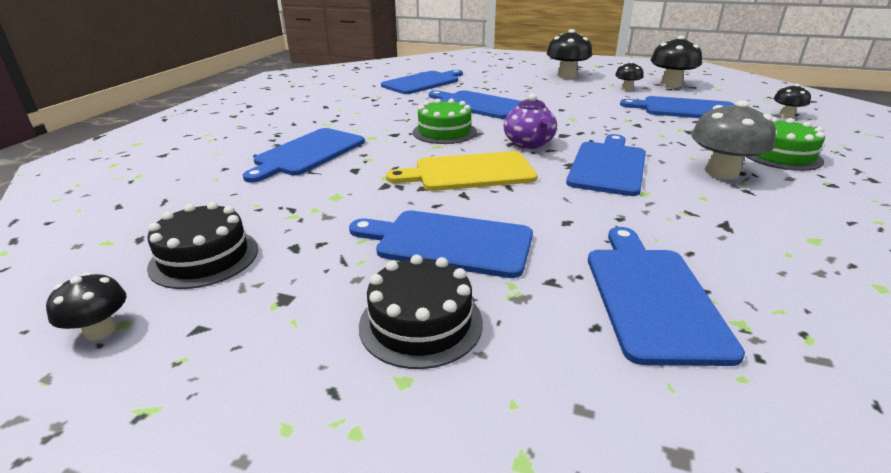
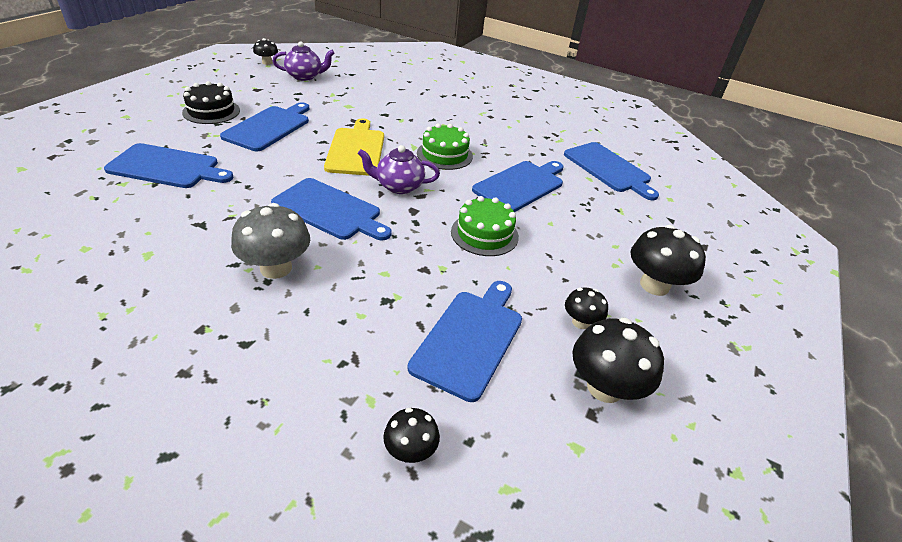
camera: 95 degrees right, 10 degrees up
(204, 257) = (305, 76): black cake -> purple teapot
(307, 153) = (421, 103): blue cutting board -> none
(780, 155) = (283, 336): green cake -> green cake (484, 234)

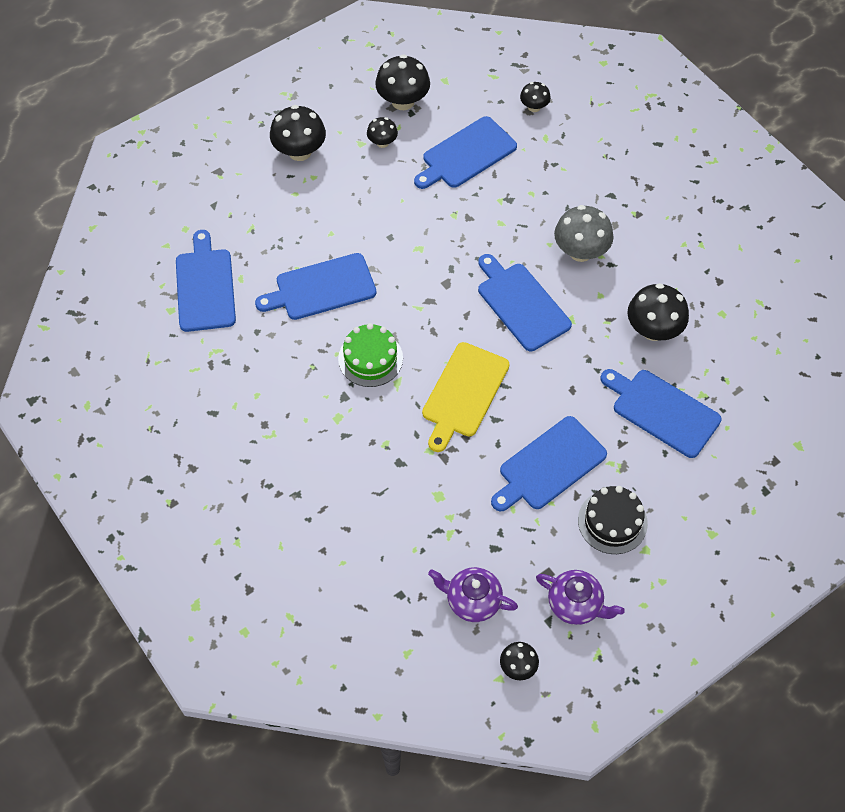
camera: 150 degrees left, 20 degrees up
(177, 218) = (653, 330): none -> black mushroom
(398, 186) = (445, 319): purple teapot -> purple teapot (576, 604)
(484, 234) = (399, 238): green cake -> none

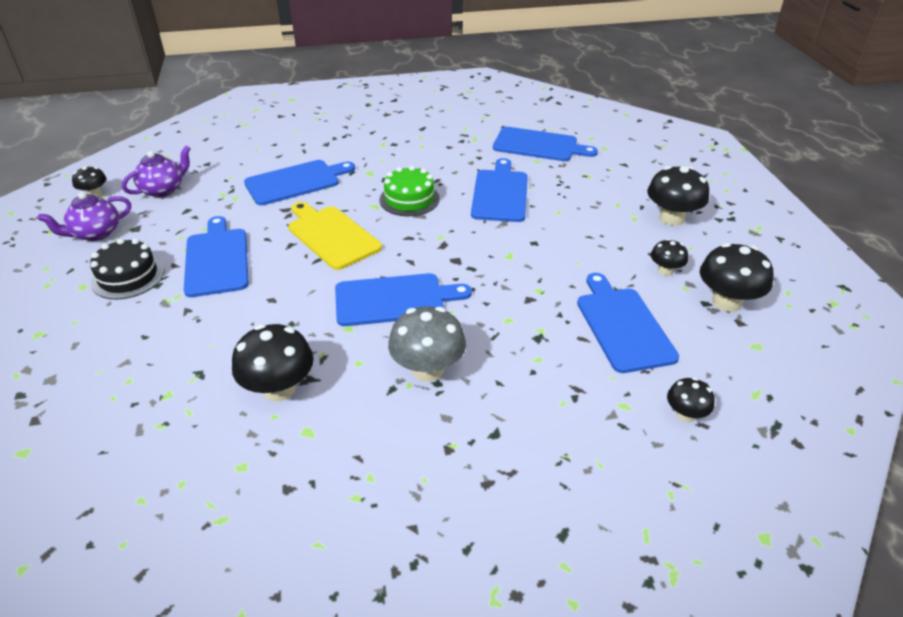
camera: 115 degrees right, 20 degrees down
(662, 411) = (185, 353): blue cutting board -> blue cutting board (296, 182)

